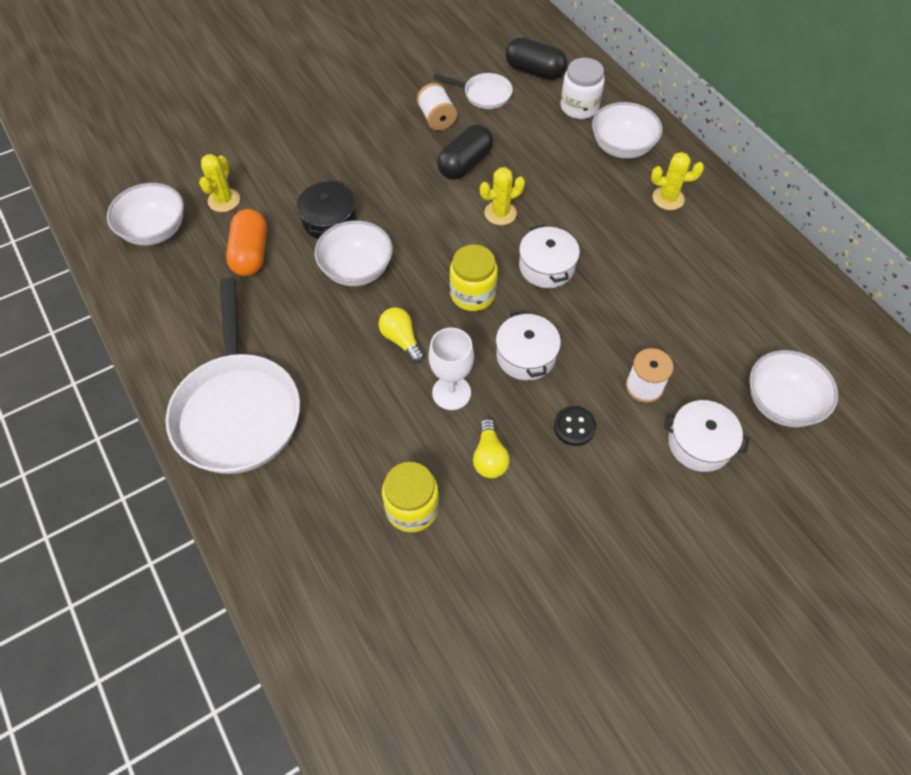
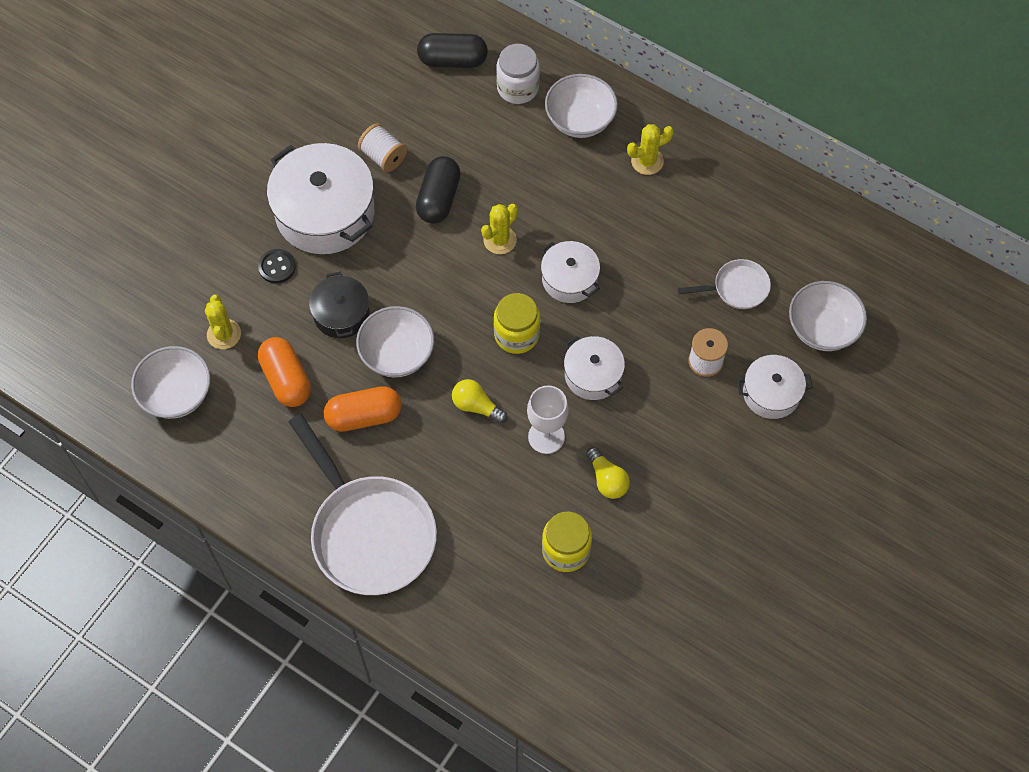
camera: 25 degrees left, 5 degrees up
(297, 308) = (364, 416): none -> orange capsule
(364, 142) = (325, 213): none -> white pot
(484, 94) = (415, 109): white pan -> white pan (736, 288)
(574, 427) = (664, 422): black button -> black button (277, 267)

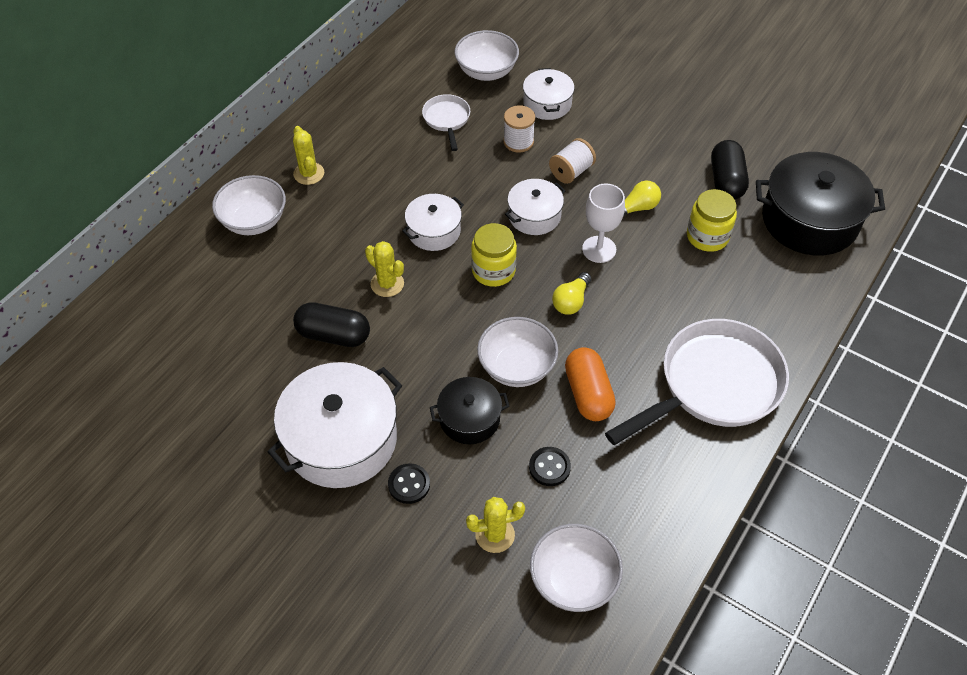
camera: 90 degrees left, 10 degrees down
(286, 379) = (549, 467): orange capsule -> black button
(383, 156) = (274, 386): white spool -> white spool (571, 172)
(453, 60) = (158, 325): black capsule -> black capsule (726, 181)
(517, 88) = (205, 270): white jar -> none
(593, 667) = (809, 220): none -> black pot

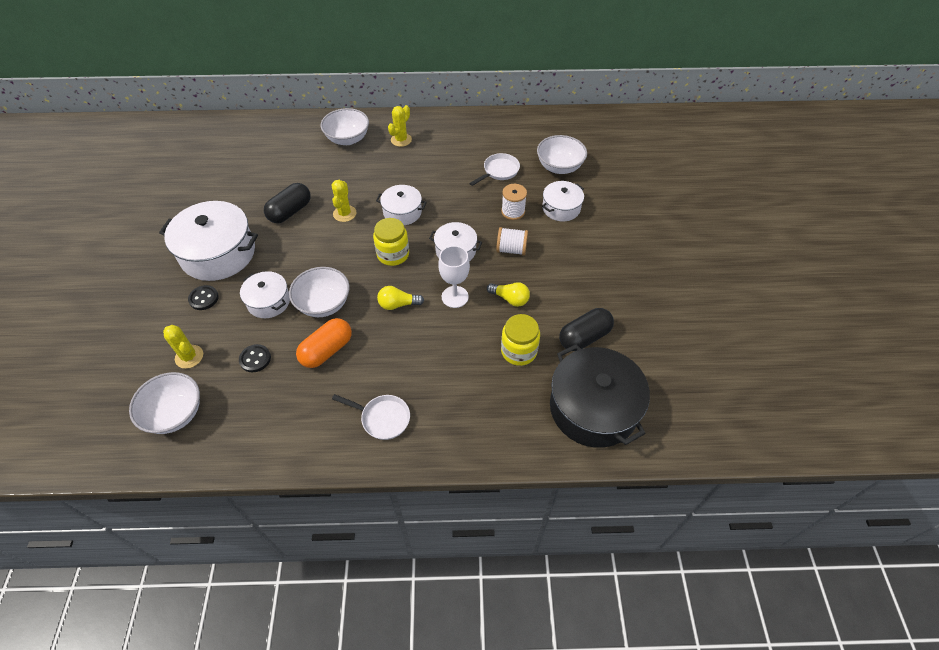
camera: 55 degrees right, 0 degrees up
(333, 335) = (290, 212): black capsule -> black capsule turned 60 degrees clockwise
(469, 419) = (268, 301): black pot -> white pot
(713, 385) = (382, 418): white pan -> white pan, size x0.48

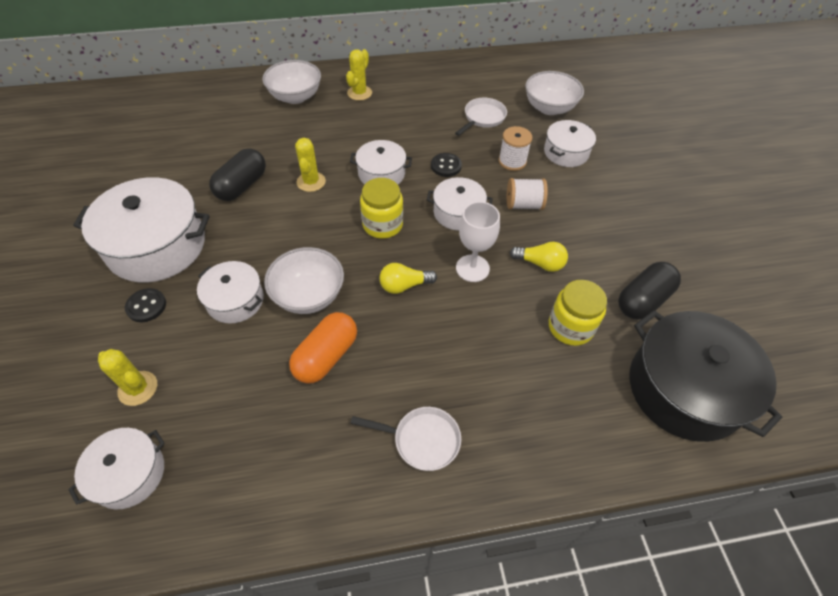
camera: 10 degrees left, 0 degrees up
(175, 414) = (129, 474): white bowl -> white pot
(255, 359) = (231, 380): black button -> black button (446, 166)

